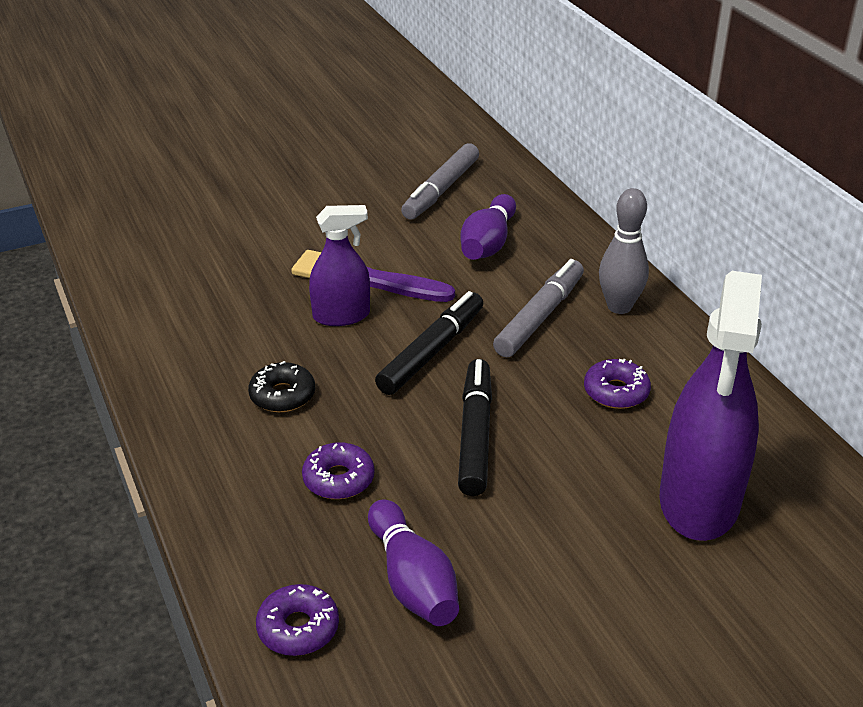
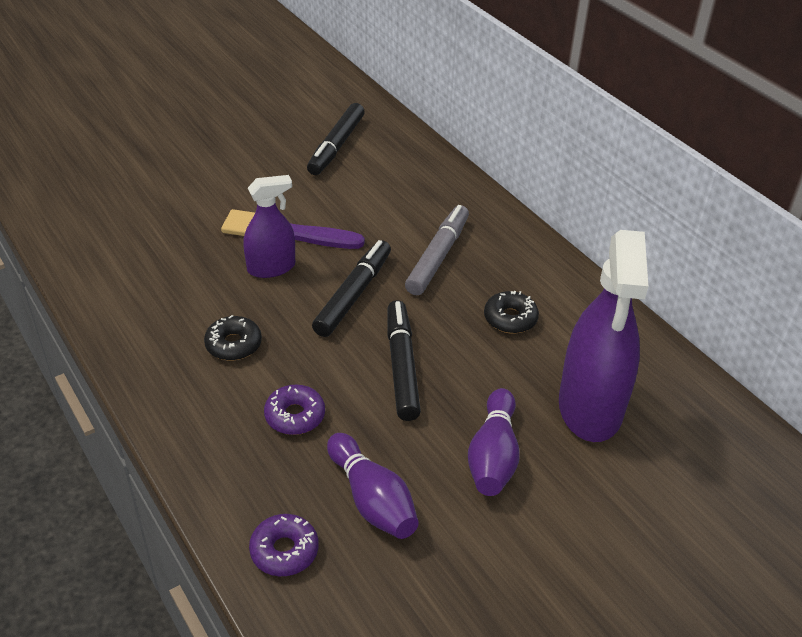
camera: 10 degrees left, 5 degrees up
(441, 190) = (336, 146): grey marker -> black marker
(488, 243) = (384, 193): purple bowling pin -> purple bowling pin (493, 456)
(616, 392) = (510, 319): purple donut -> black donut
(619, 307) = (501, 243): grey bowling pin -> none

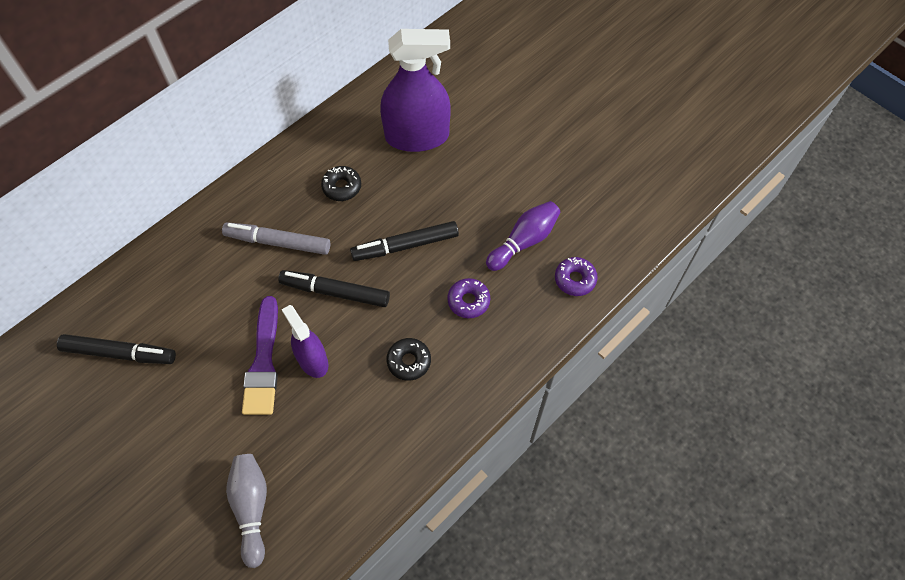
camera: 100 degrees left, 20 degrees up
(131, 212) = (252, 508): none -> grey bowling pin
(493, 456) = (471, 183): purple bowling pin -> none

